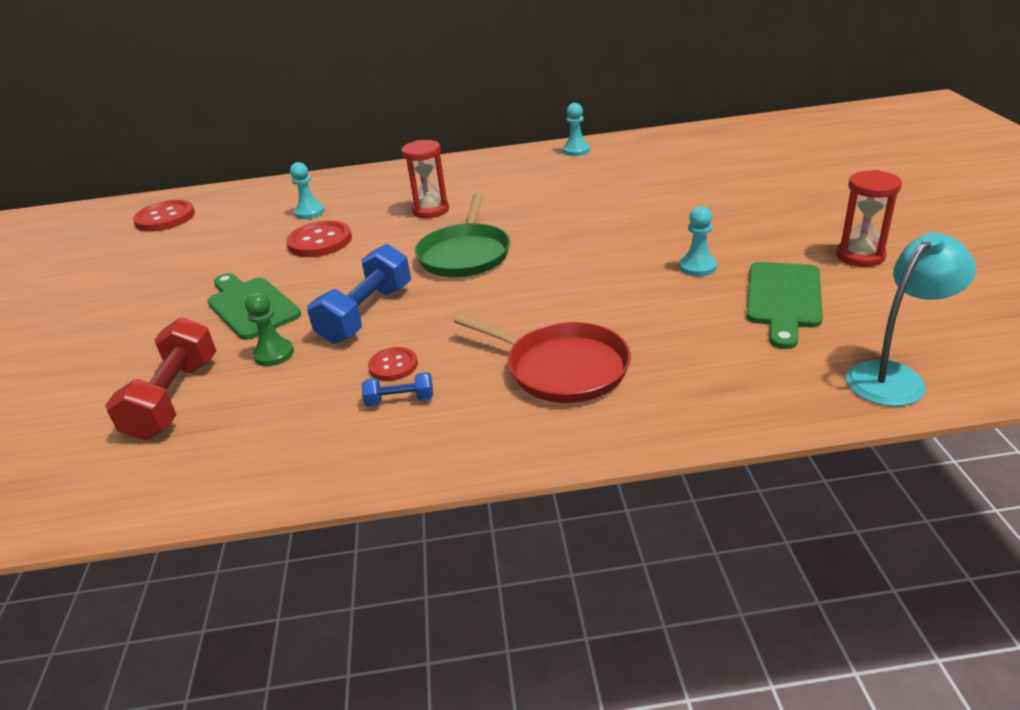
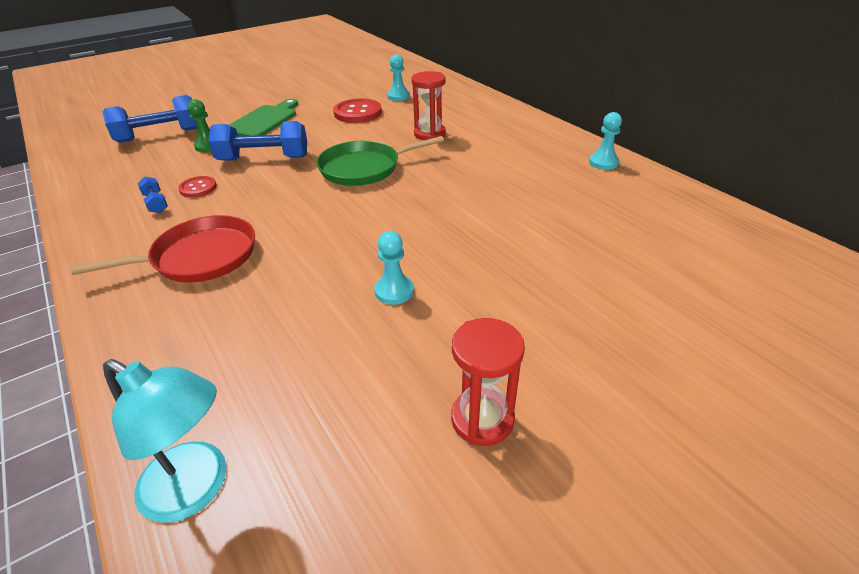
camera: 60 degrees right, 5 degrees up
(165, 218) = (365, 62): red button -> none
(175, 398) = (159, 135): red dumbbell -> blue dumbbell
(561, 368) = (199, 257): red pan -> red pan turned 120 degrees counterclockwise
(783, 299) = (347, 366): green cutting board -> none

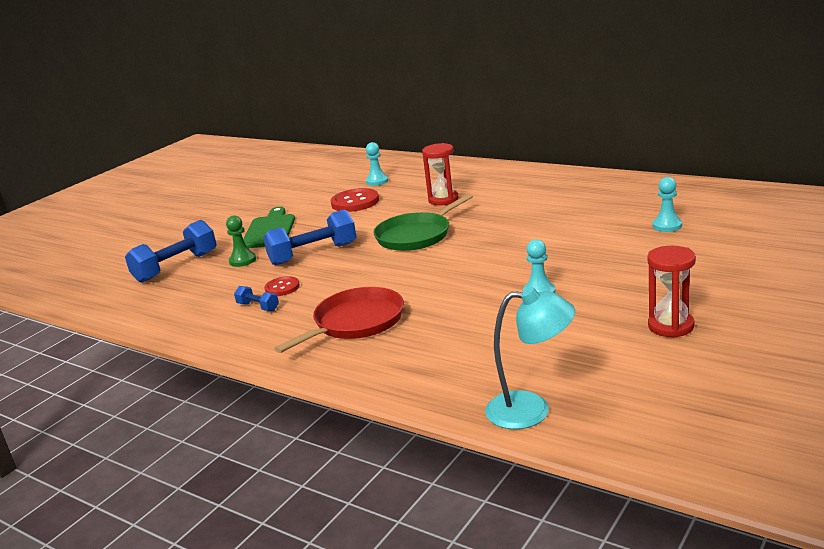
camera: 20 degrees left, 15 degrees down
(603, 162) = (608, 181): turquoise pawn -> turquoise pawn (667, 226)

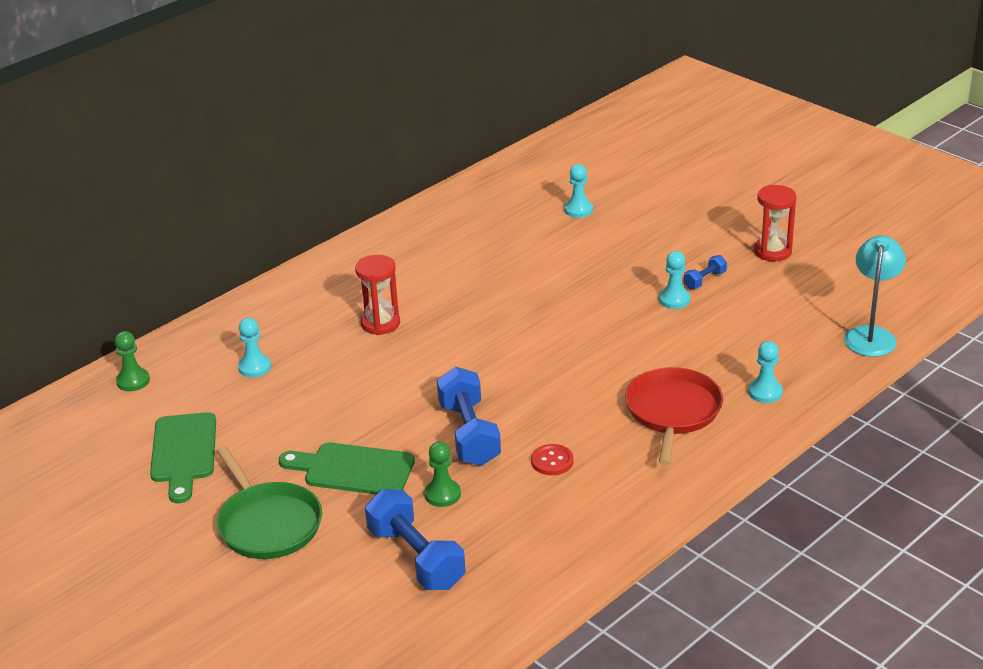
camera: 80 degrees left, 10 degrees up
(258, 307) = (593, 480): blue dumbbell -> blue dumbbell (704, 280)
(285, 187) = (184, 452): none -> green cutting board
(354, 160) = (133, 381): none -> green pawn
(355, 202) = (318, 391): red button -> none
(355, 322) = (673, 412): red pan -> red pan turned 45 degrees clockwise
(398, 361) = (765, 392): none -> turquoise pawn
(416, 235) = (477, 354): green pan -> green pan (268, 524)

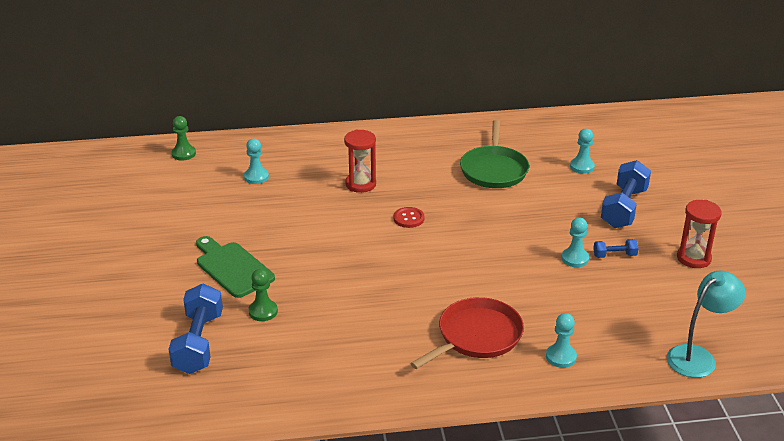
camera: 35 degrees right, 0 degrees up
(184, 452) = (157, 209): green cutting board -> none
(268, 524) = (147, 275): green pan -> green pan (494, 169)
(469, 434) = (326, 281): blue dumbbell -> blue dumbbell (624, 208)
(552, 461) = (355, 327): red button -> red button (409, 218)

